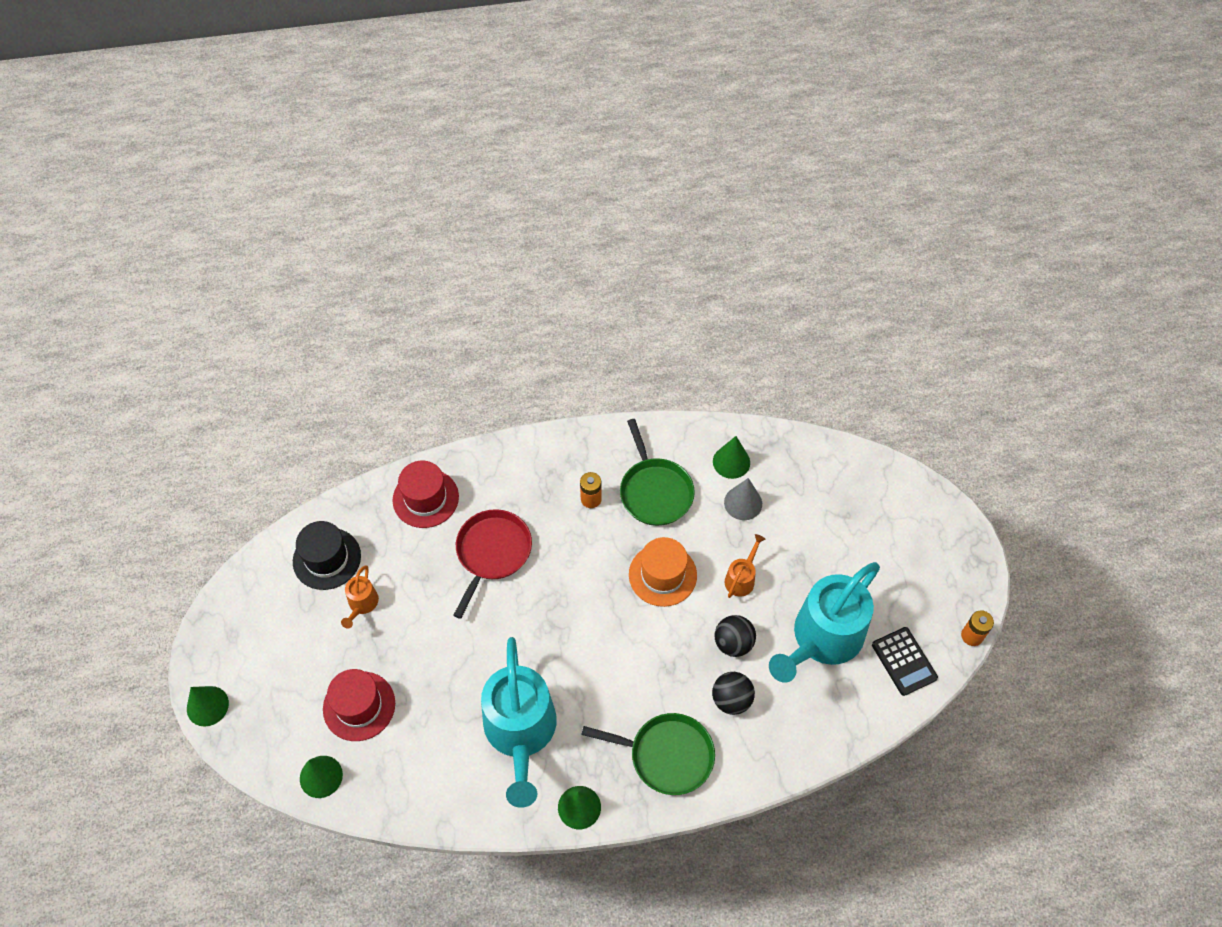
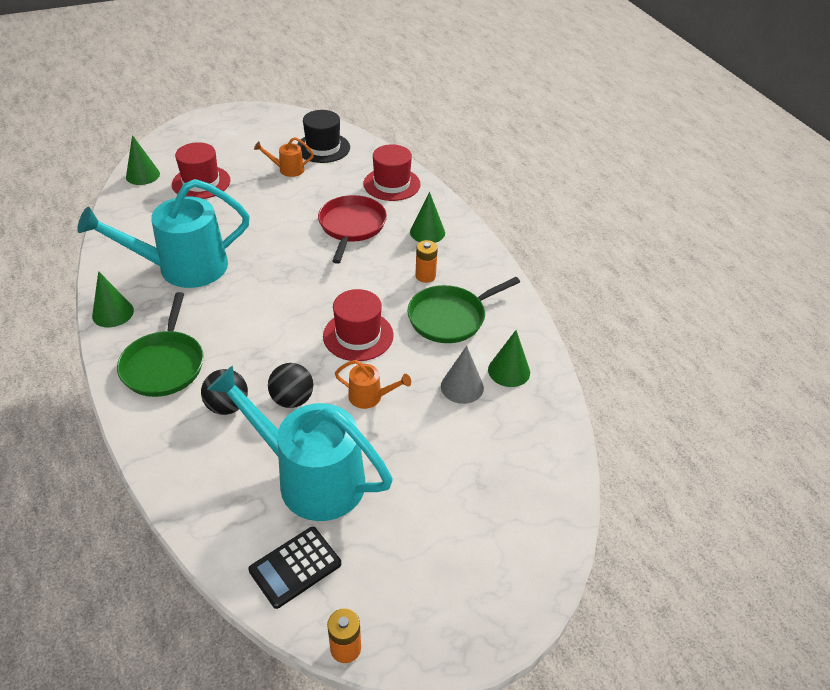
camera: 75 degrees right, 15 degrees down
(207, 706) = (196, 121): green cone -> green cone (427, 232)
(492, 552) = (351, 226): red pan -> red pan turned 90 degrees counterclockwise
(662, 575) = (358, 335): orange hat -> red hat

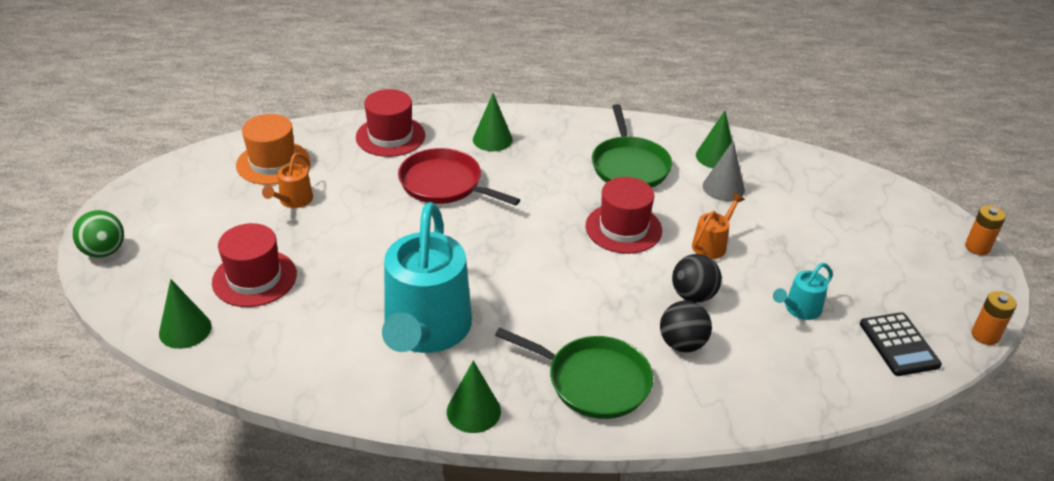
camera: 65 degrees left, 5 degrees down
(197, 123) = (104, 251): none -> green ball
(310, 477) = (799, 309): turquoise watering can -> turquoise watering can, size x0.43
(323, 148) = (273, 163): black hat -> orange hat
(425, 276) = (560, 161): orange battery -> orange battery (977, 247)

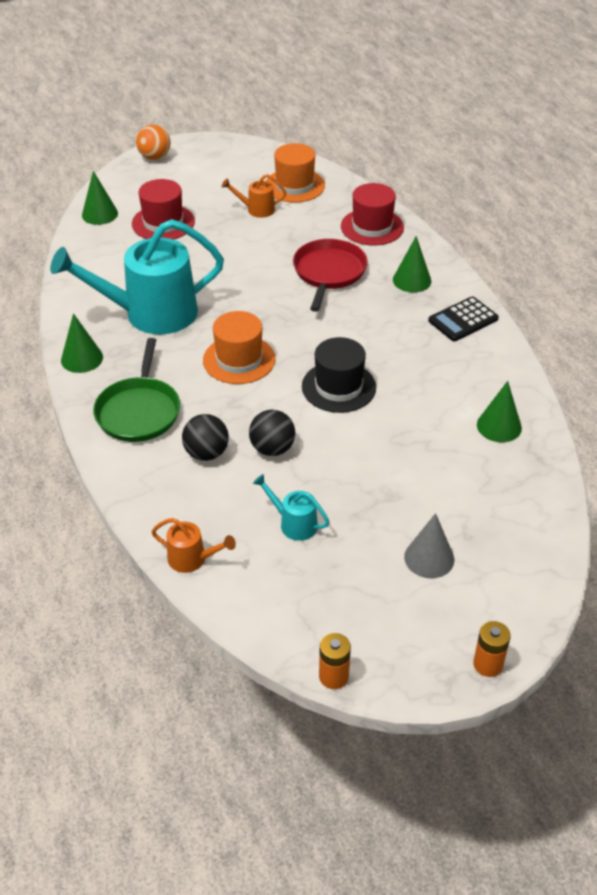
camera: 70 degrees right, 5 degrees up
(104, 251) = (154, 157): green ball -> orange ball
(547, 282) = (239, 359): none -> orange hat
(623, 228) = (338, 387): red hat -> black hat
(629, 166) = (436, 370): green pan -> none
(712, 244) = (353, 448): orange watering can -> orange watering can (192, 559)
(723, 188) = (449, 441): grey cone -> grey cone (429, 558)
(899, 344) = (282, 604): black calculator -> black calculator (463, 320)

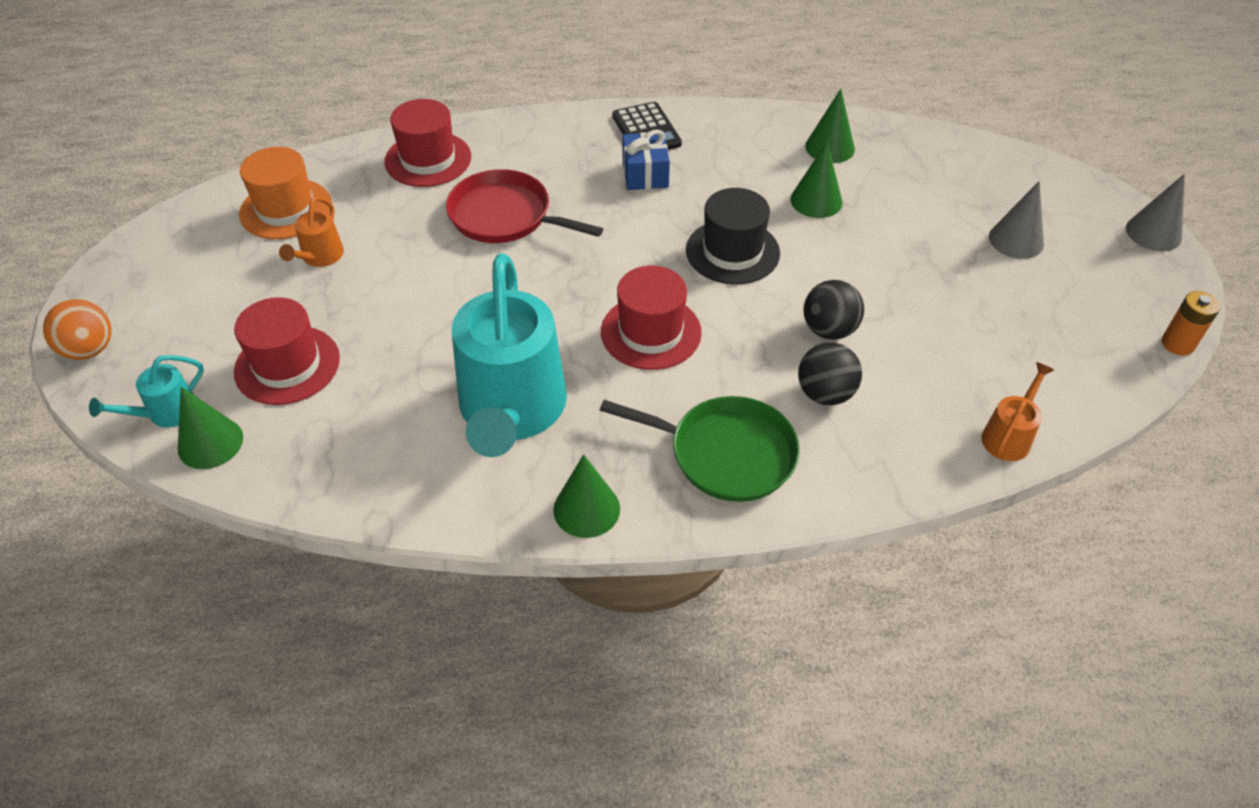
camera: 75 degrees left, 5 degrees up
(239, 359) = (651, 332): orange hat -> red hat
(293, 523) = (957, 334): turquoise watering can -> turquoise watering can (166, 413)
(408, 328) = (645, 174): none -> blue gift
(412, 280) = (555, 151): green cone -> green cone (816, 200)
(488, 664) = (1153, 233): orange battery -> grey cone

